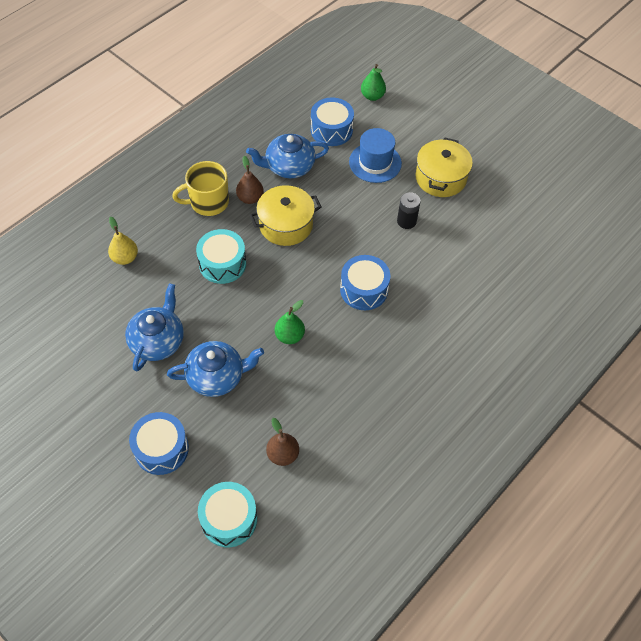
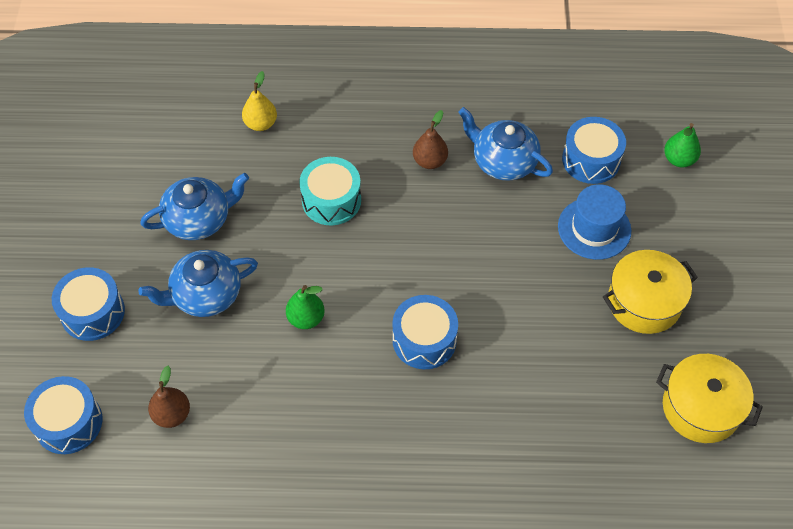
camera: 50 degrees right, 0 degrees up
(208, 202) = (388, 133): yellow mug -> none
(217, 376) = (205, 295): blue teapot -> blue teapot turned 120 degrees clockwise
(229, 519) = (68, 422): turquoise drum -> blue drum
(286, 225) = (430, 214): yellow pot -> yellow pot (701, 408)
(406, 221) = (551, 313): black battery -> none

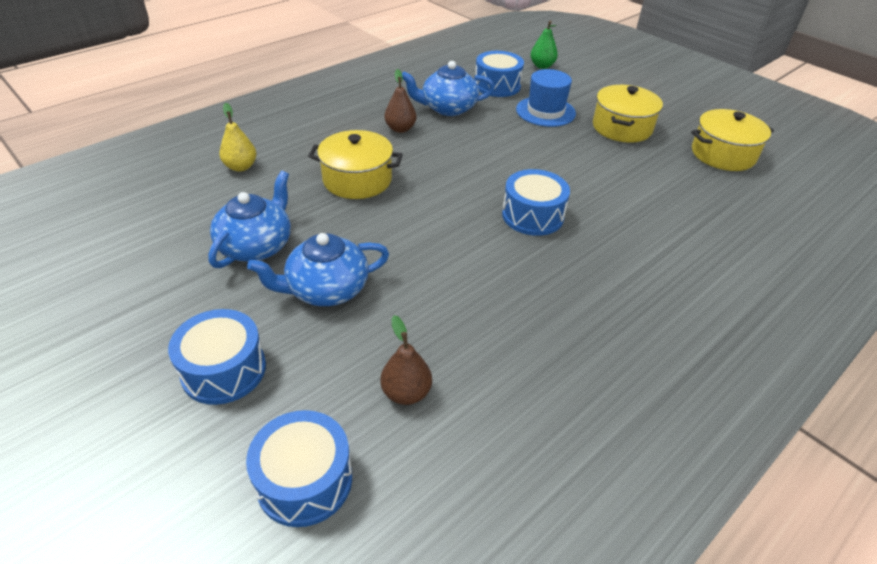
camera: 45 degrees left, 15 degrees down
(205, 295) = (326, 289): blue teapot -> blue teapot turned 45 degrees clockwise
(306, 318) = (432, 254): green pear -> none
(331, 200) = (357, 180): turquoise drum -> yellow pot

